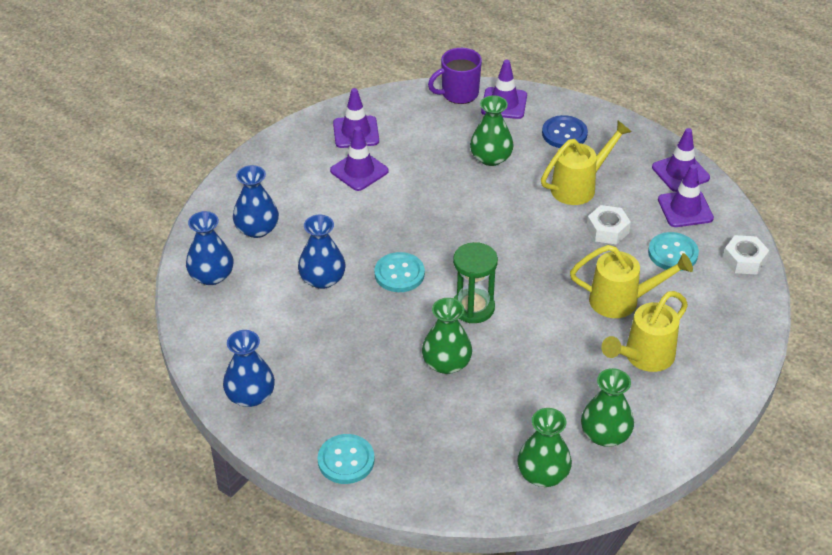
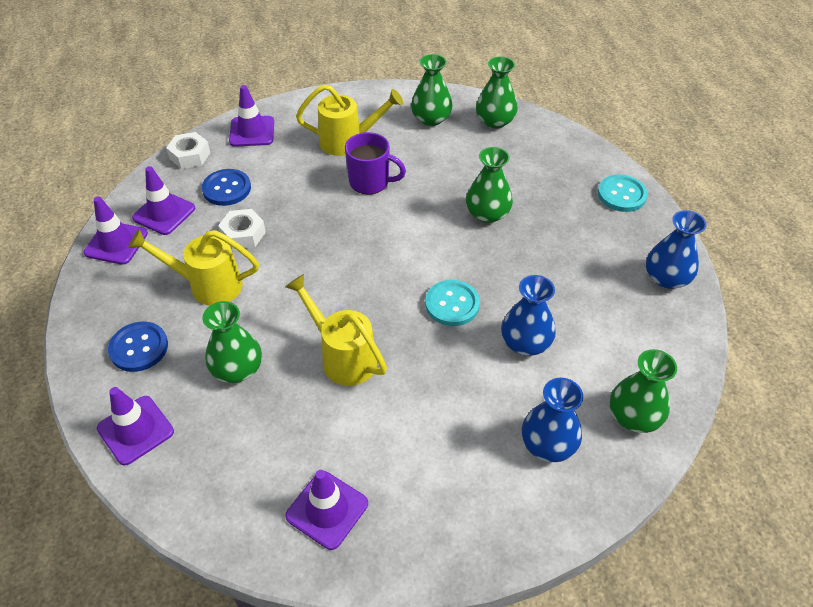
camera: 140 degrees left, 5 degrees up
(211, 275) = (634, 416): blue vase -> green vase
(359, 171) = (378, 447): purple traffic cone -> purple traffic cone (252, 131)
(458, 94) = (158, 483): purple mug -> purple mug (370, 182)
(473, 308) = (423, 240): green hourglass -> none
(622, 301) = (310, 180): yellow watering can -> yellow watering can (343, 357)
(673, 253) = (227, 189): turquoise button -> blue button

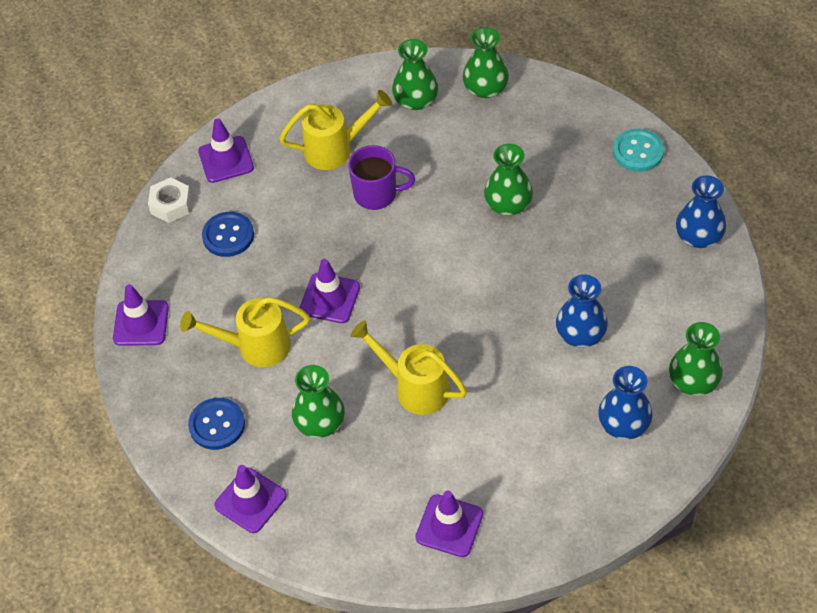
camera: 10 degrees left, 5 degrees up
(164, 213) = (174, 278): purple traffic cone -> purple traffic cone (330, 298)
(243, 234) = (267, 284): white nut -> none
(452, 304) = (501, 311): turquoise button -> none

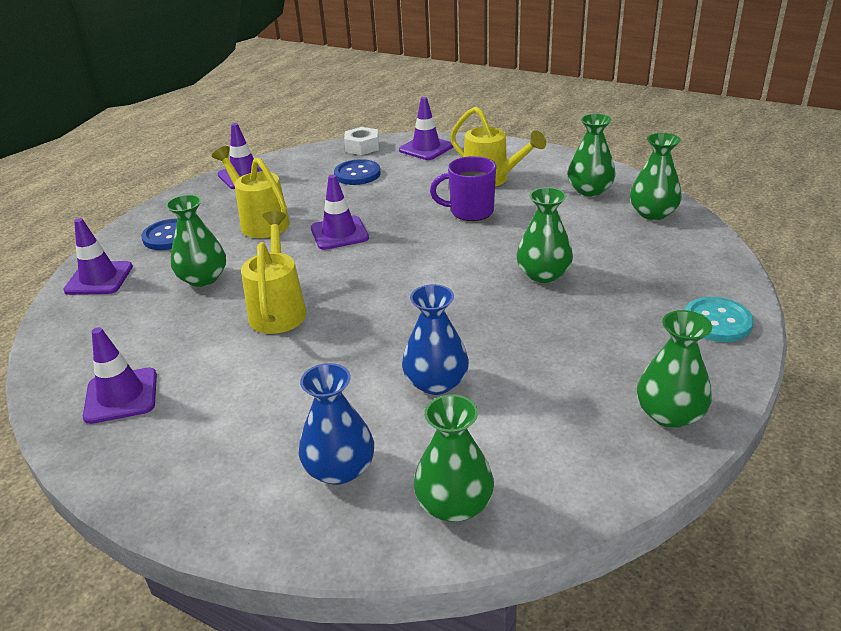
camera: 55 degrees right, 20 degrees down
(377, 194) = (470, 211): purple mug -> purple mug turned 120 degrees clockwise
(698, 236) = (669, 414): blue vase -> green vase

